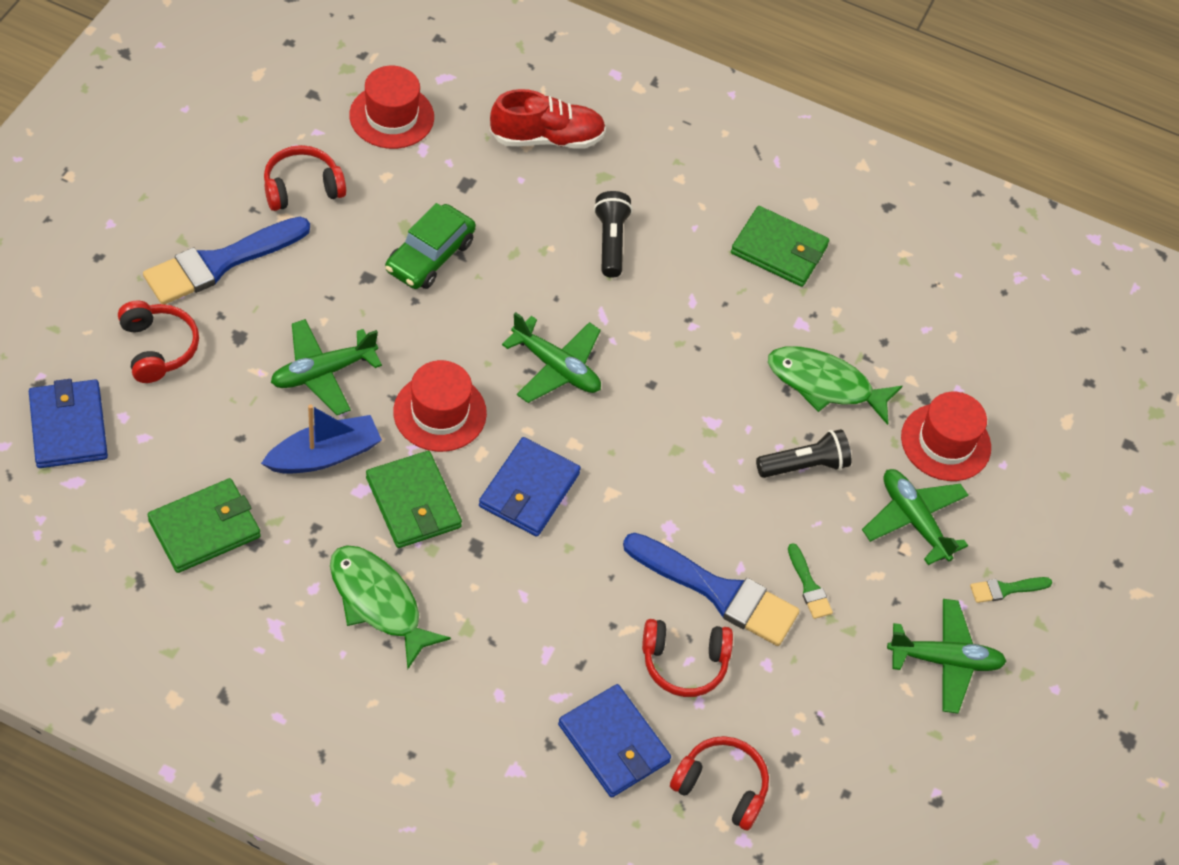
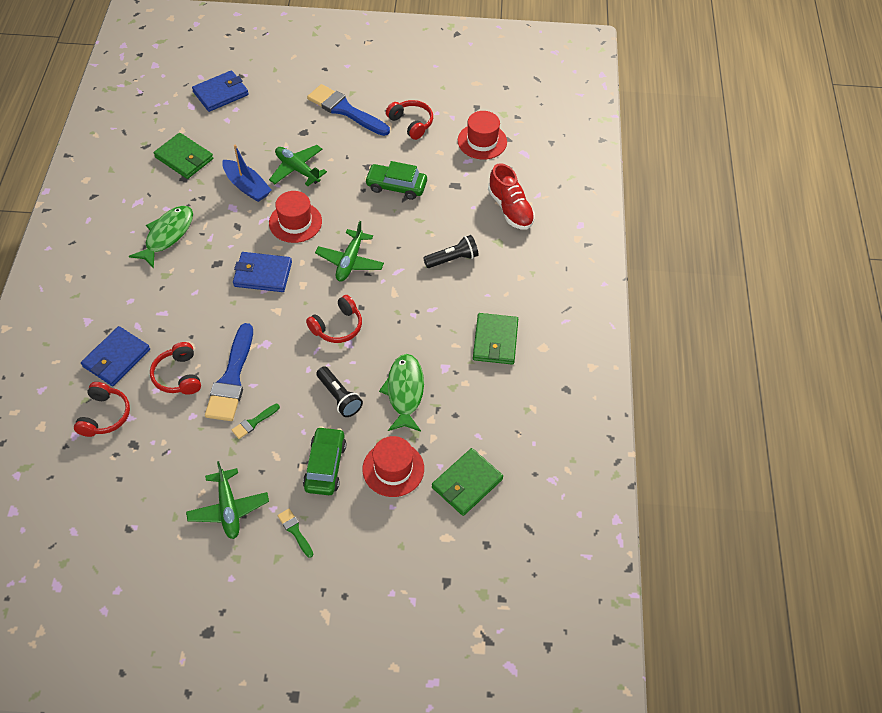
camera: 75 degrees right, 0 degrees up
(158, 348) = (281, 107): red headphones -> red headphones (337, 326)
(413, 503) = (233, 229): green wallet -> green wallet (467, 483)
(914, 520) = (325, 466): green plane -> green car

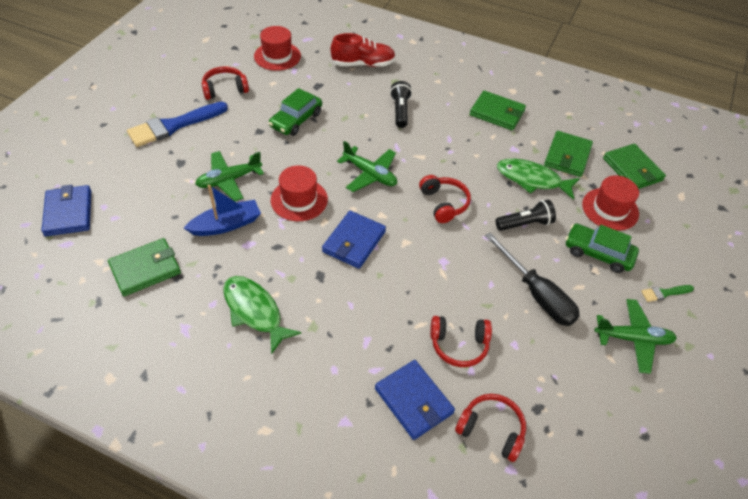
camera: 70 degrees left, 5 degrees down
(232, 378) = (478, 299): blue brush -> none
(254, 422) = (536, 294): green brush -> black screwdriver
(457, 417) = (567, 156): none -> green wallet

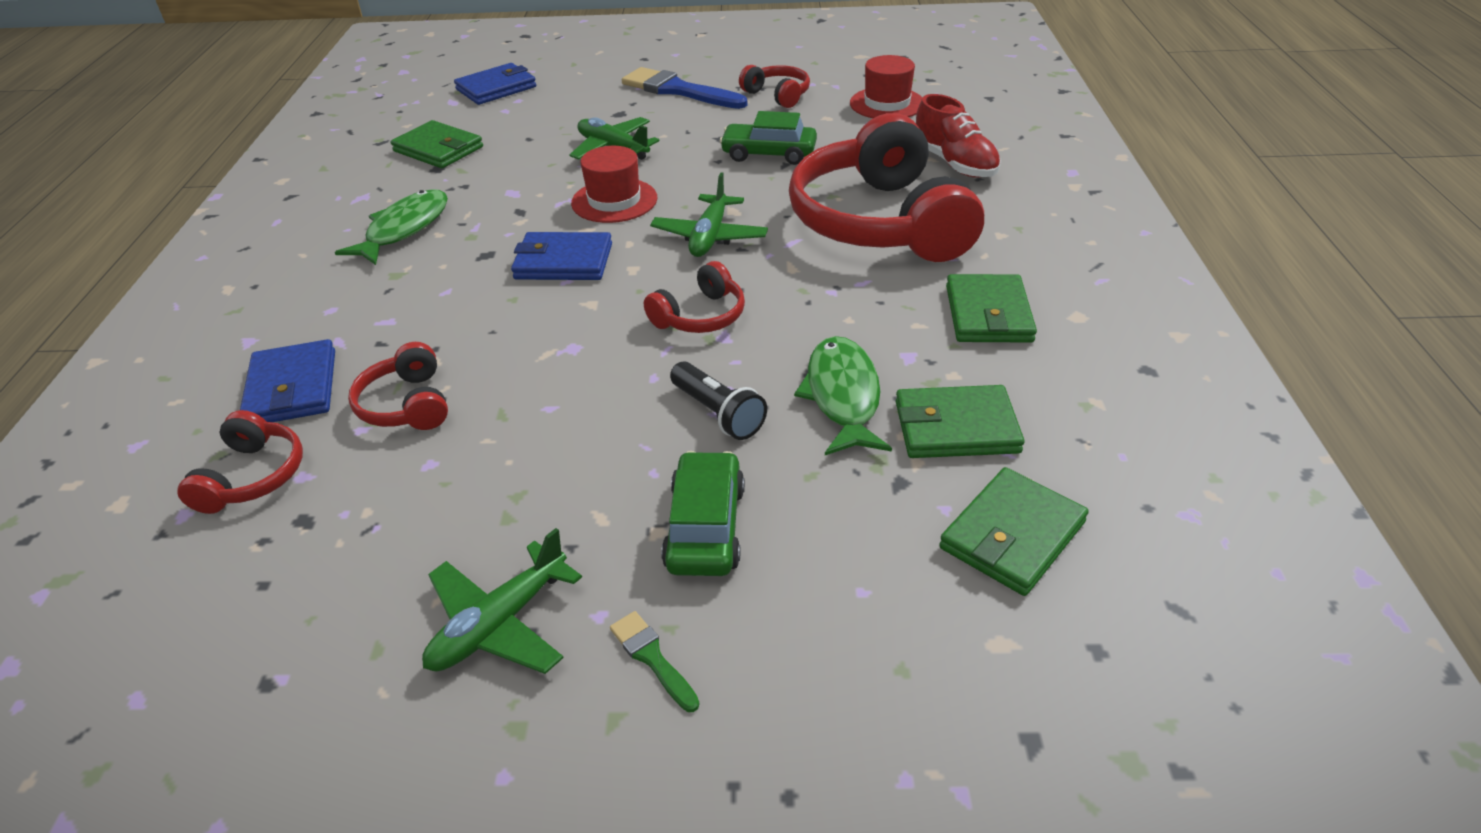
camera: 70 degrees right, 10 degrees down
(226, 225) = (535, 170): blue boat -> none
(400, 111) = (880, 222): black flashlight -> red headphones
(413, 401) = (292, 388): blue wallet -> blue wallet turned 45 degrees counterclockwise
(536, 294) = (553, 465): black screwdriver -> none
(610, 209) = (849, 521): red hat -> none
(633, 339) = (499, 623): green plane -> green plane turned 60 degrees clockwise

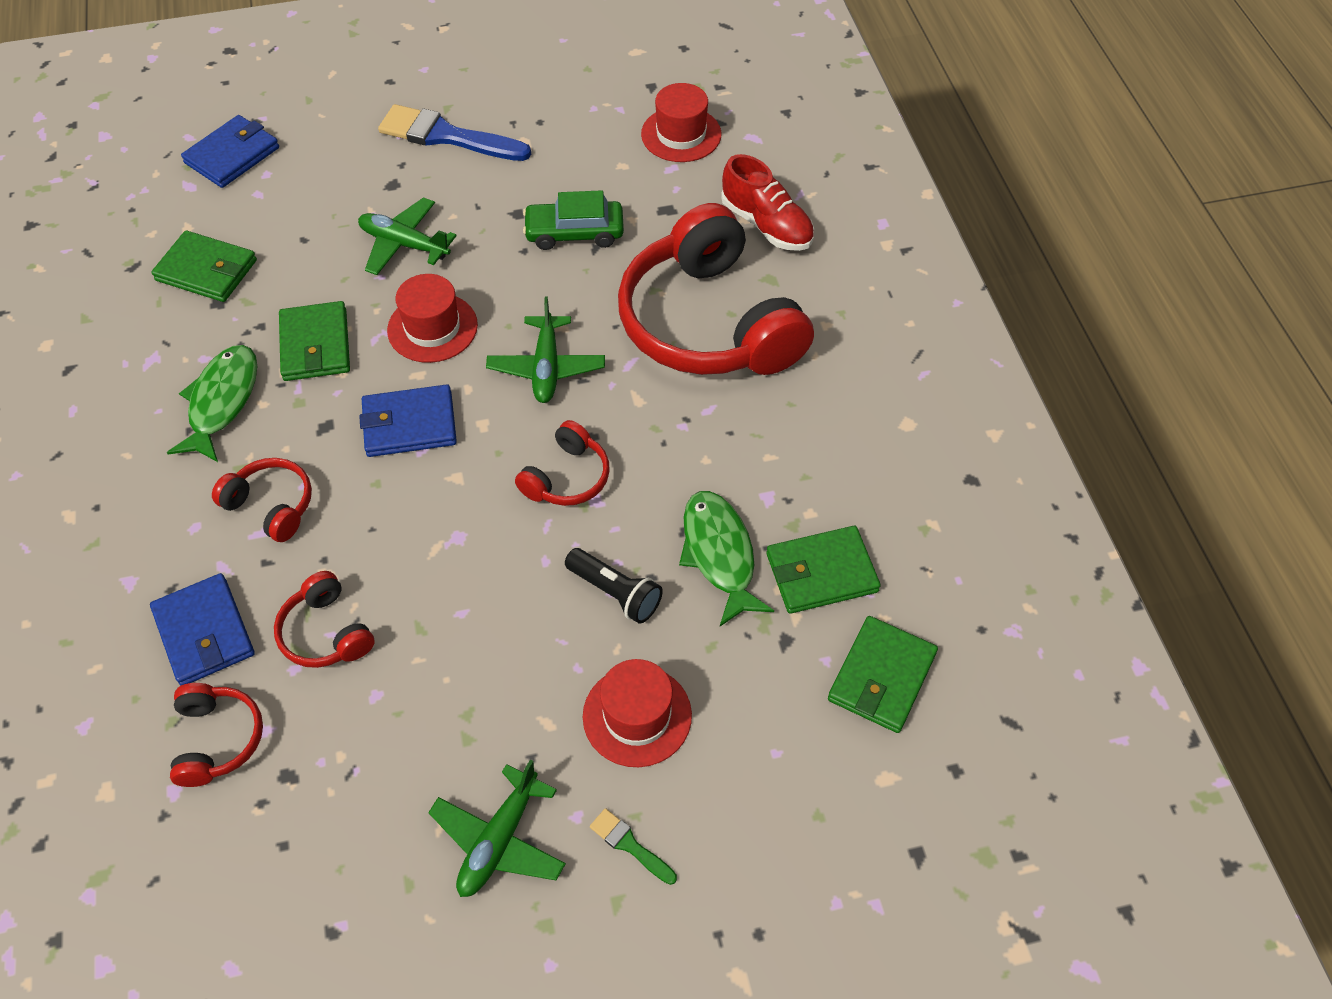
camera: 15 degrees left, 15 degrees up
(705, 527) = (637, 716): green car -> red hat
(777, 95) = (560, 132): red headphones -> red headphones (271, 505)
(988, 314) = (829, 433): green wallet -> green wallet (315, 345)

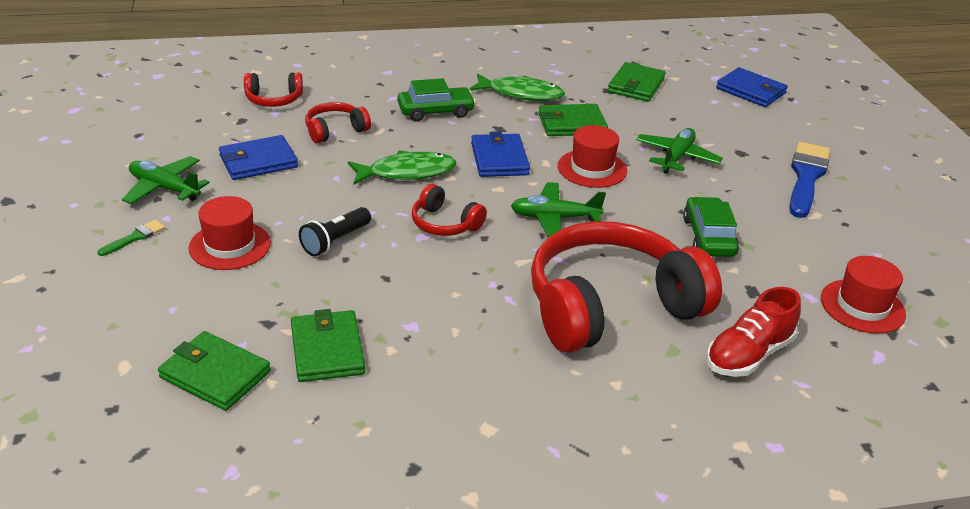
camera: 90 degrees right, 20 degrees down
(204, 633) = (346, 94): blue wallet -> blue wallet (258, 161)
(271, 505) = (435, 111): red headphones -> green car
(719, 554) = (358, 294): green fish -> green fish (407, 172)

